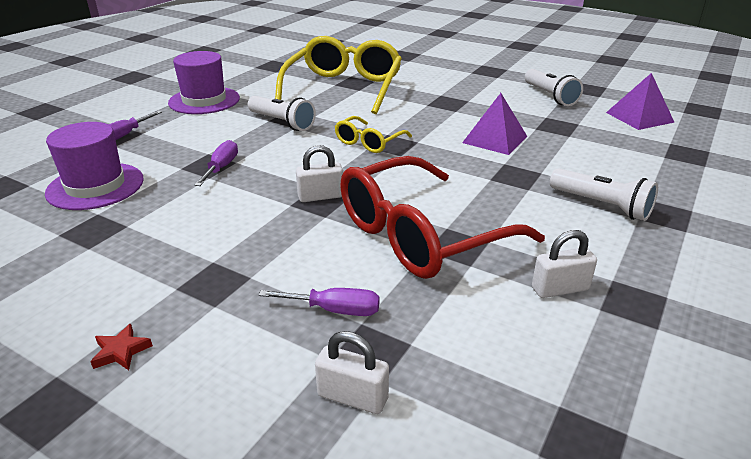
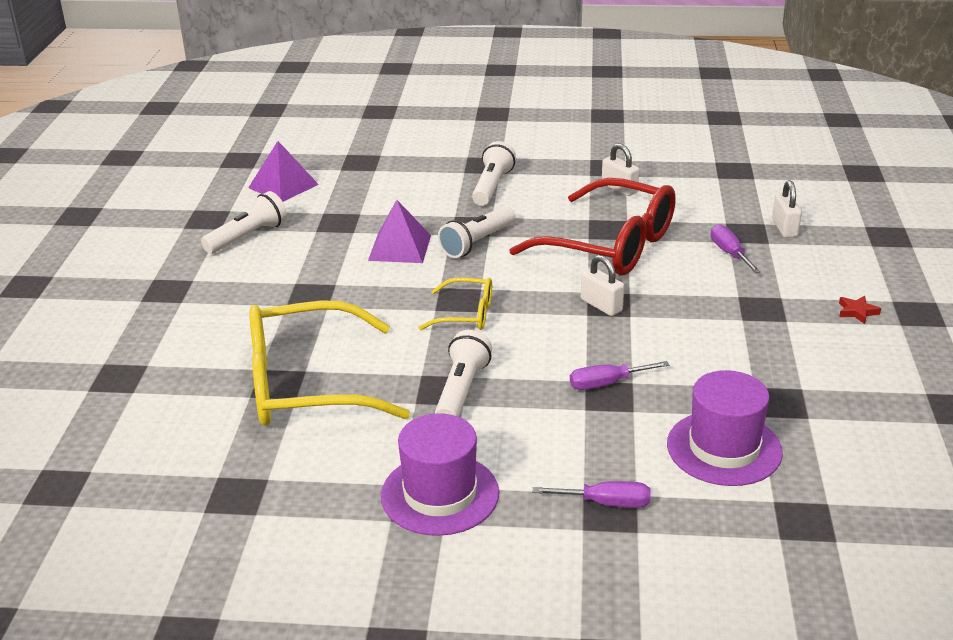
camera: 115 degrees left, 0 degrees up
(479, 170) = (477, 243): none -> white flashlight

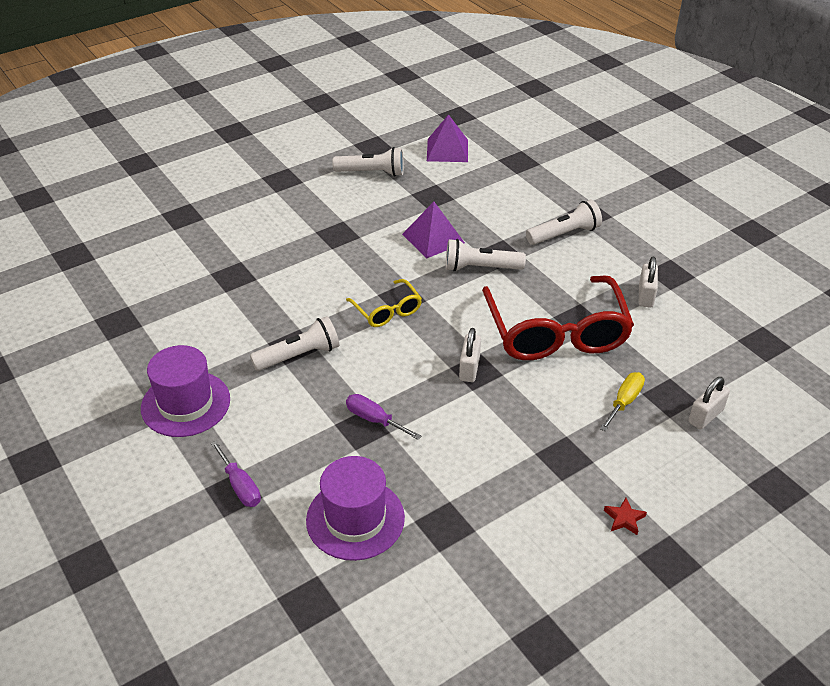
camera: 50 degrees right, 10 degrees up
(308, 385) = (243, 288): yellow glasses -> none
(729, 253) = (624, 402): purple screwdriver -> yellow screwdriver

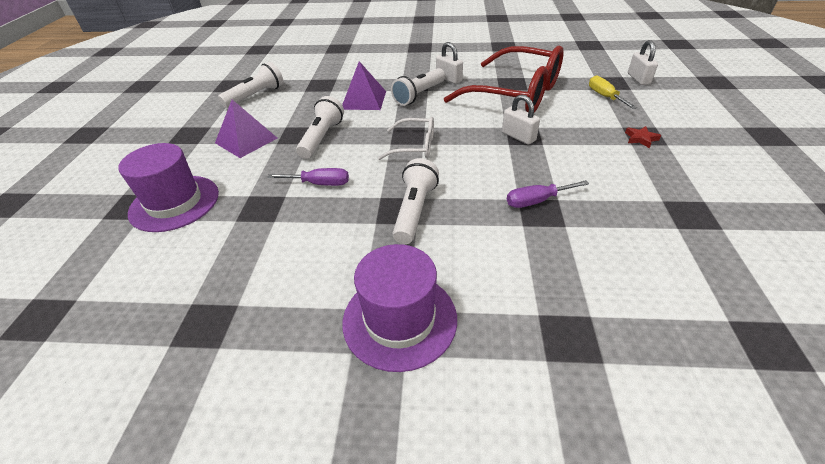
camera: 50 degrees left, 0 degrees up
(240, 486) = (563, 327): purple screwdriver -> purple screwdriver (320, 184)
(355, 519) = (658, 261): purple hat -> purple hat (174, 203)
(387, 310) = (414, 146): yellow glasses -> white glasses
(447, 150) = (285, 63): purple pyramid -> purple pyramid (246, 140)
(564, 234) = (427, 59): white flashlight -> white flashlight (322, 138)
(624, 519) = (720, 136): red star -> red star (641, 139)
(645, 296) = (514, 58): white padlock -> white padlock (448, 79)

